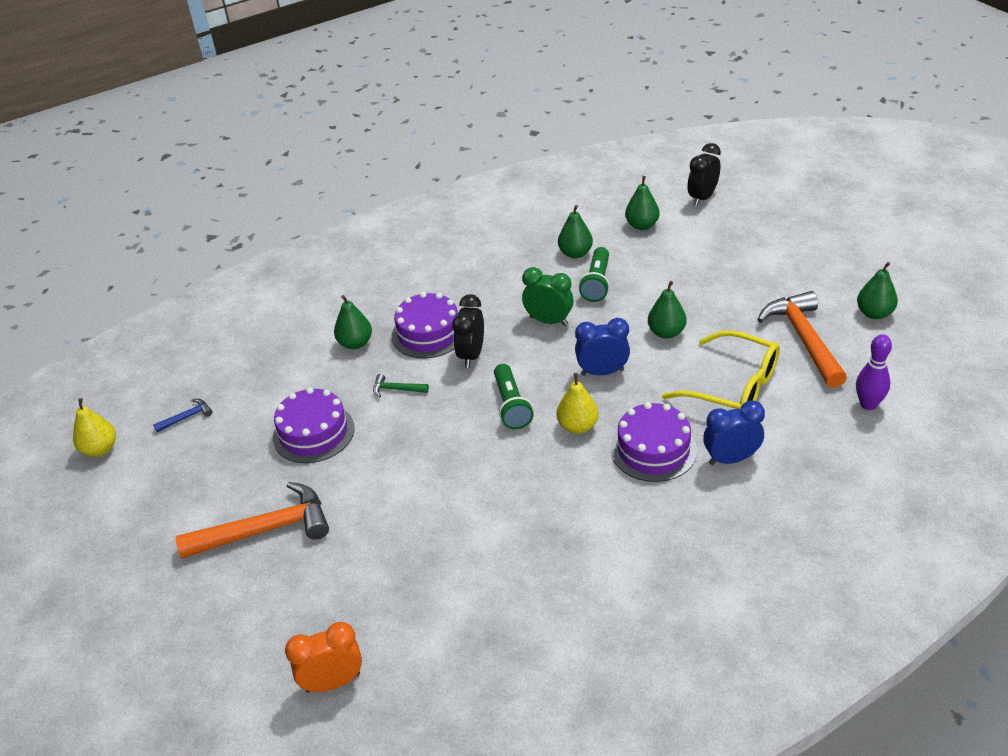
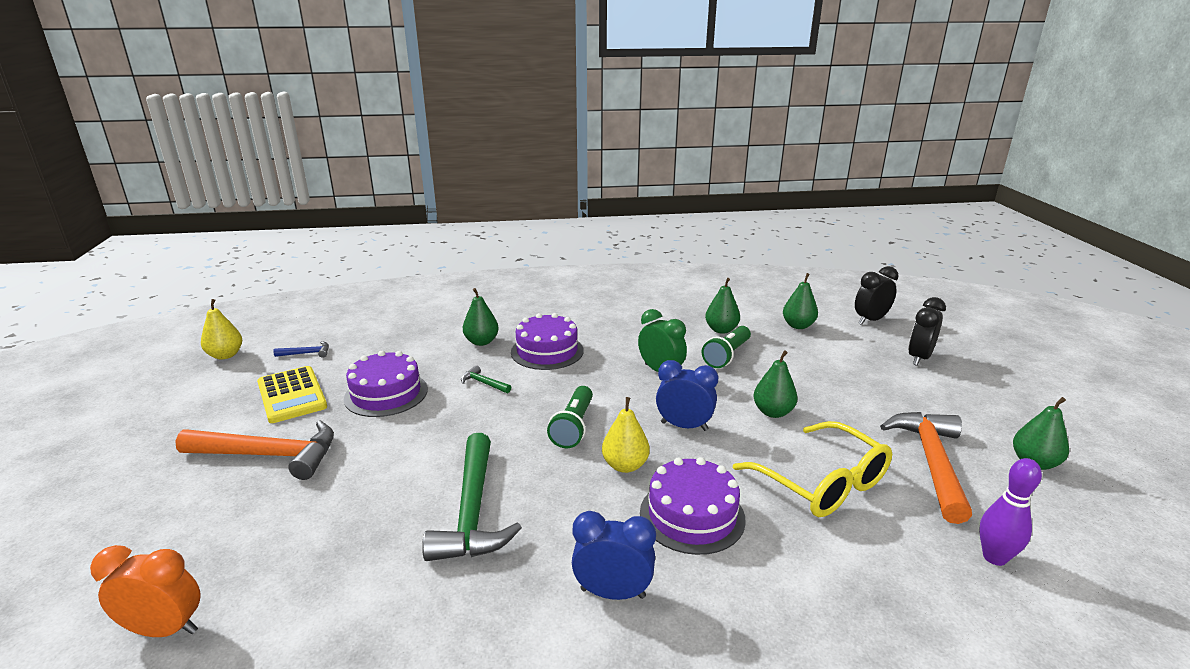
camera: 20 degrees right, 15 degrees down
(221, 467) = (291, 395): none -> yellow calculator
(471, 355) = (570, 377): black clock -> black clock (919, 358)
(486, 510) = (473, 512): none -> green hammer
(731, 459) = (780, 558): blue clock -> blue clock (613, 593)

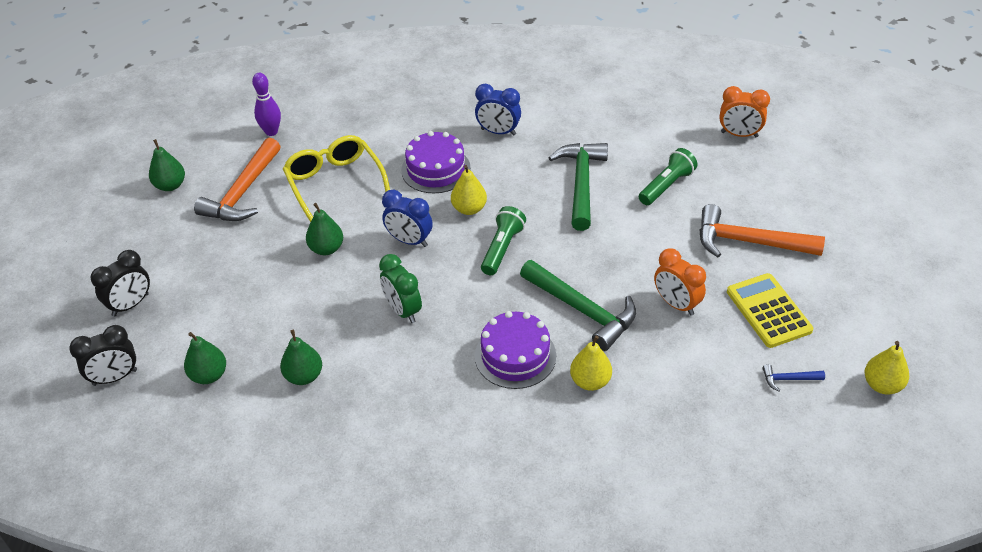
camera: 170 degrees left, 20 degrees up
(386, 394) = (676, 304): purple cake -> orange clock
(481, 342) = (590, 381): green pear -> yellow pear
(483, 383) = (583, 310): green hammer -> green hammer, size x2.30
(727, 355) = (323, 328): green flashlight -> green flashlight (666, 186)

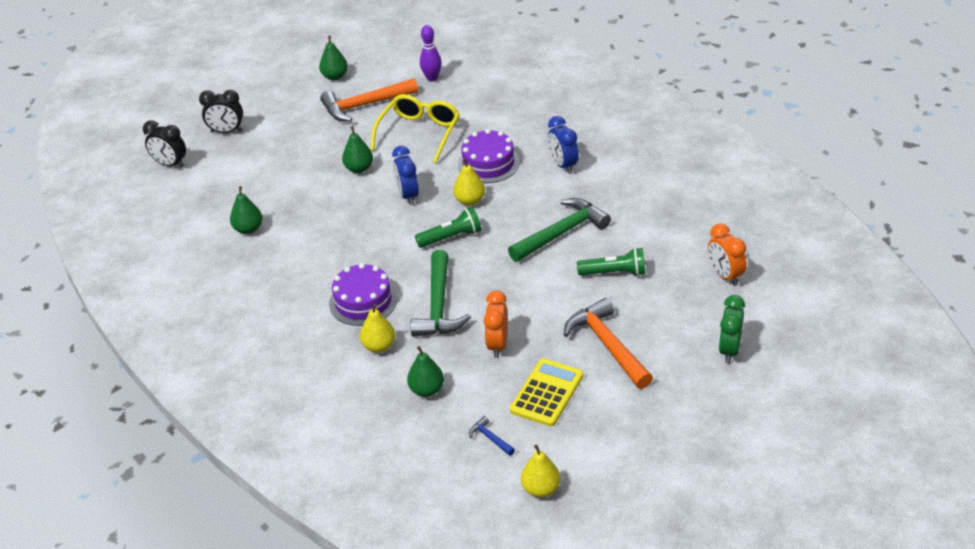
camera: 50 degrees right, 5 degrees down
(209, 375) = (209, 195): green pear -> green pear (427, 390)
(403, 310) = (345, 232): green clock -> green clock (729, 350)

